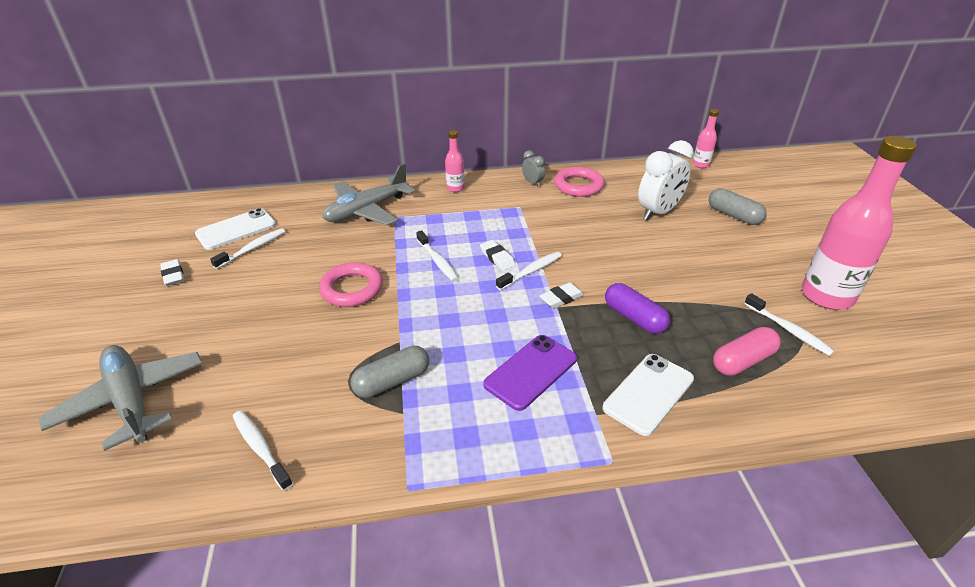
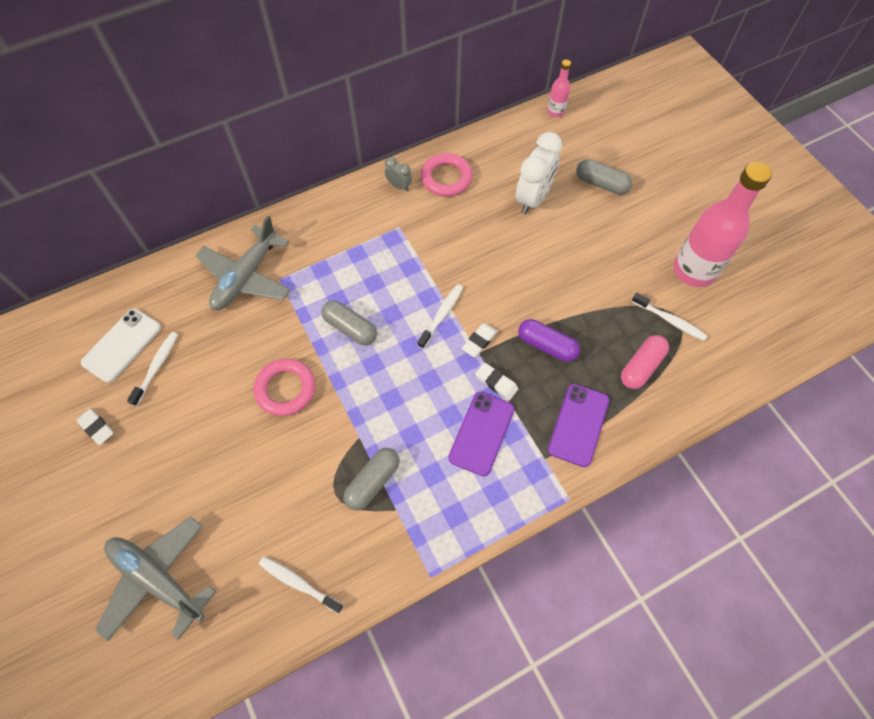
camera: 20 degrees left, 25 degrees up
(438, 261) = (350, 328): white toothbrush -> grey capsule
(455, 188) = (323, 216): pink bottle -> none
(497, 258) = (404, 307): white eraser -> white eraser (496, 383)
(648, 393) = (578, 425): white phone -> purple phone

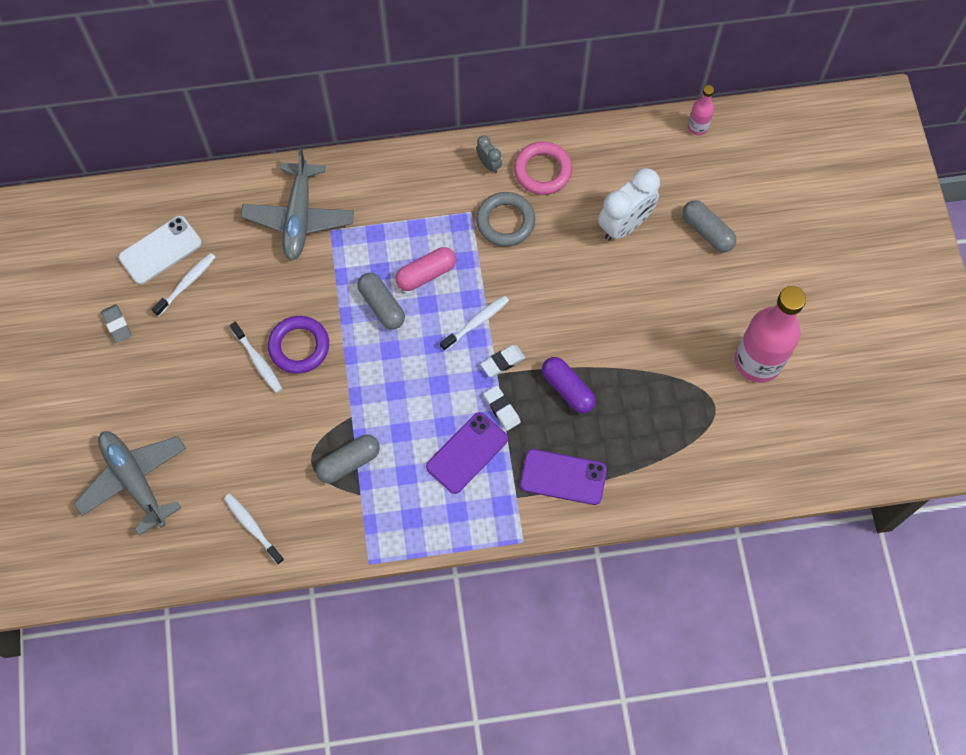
camera: 20 degrees right, 5 degrees up
(97, 427) = (117, 325): white eraser -> grey eraser
(246, 277) = (299, 217): grey plane -> grey plane turned 45 degrees counterclockwise
(285, 389) = (299, 346): pink ring -> purple ring
(432, 226) = (505, 221): none -> grey ring
(578, 425) = (563, 477): purple phone -> purple phone turned 60 degrees clockwise
(641, 367) = (652, 442): pink capsule -> pink capsule (426, 274)
(670, 320) = (705, 406): white toothbrush -> white toothbrush (258, 361)

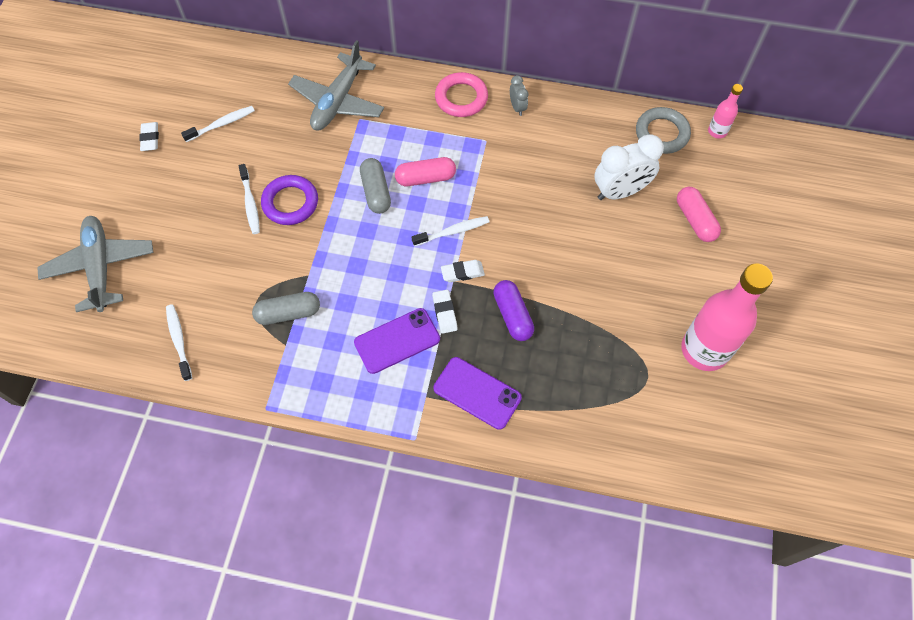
camera: 20 degrees right, 5 degrees down
(117, 325) = (150, 138): grey eraser -> white eraser
(160, 250) = (213, 92): white phone -> none
(505, 221) = (513, 157): grey ring -> grey ring (661, 133)
(542, 171) = (562, 126): pink ring -> pink ring (461, 98)
(707, 231) = (695, 220): grey capsule -> pink capsule

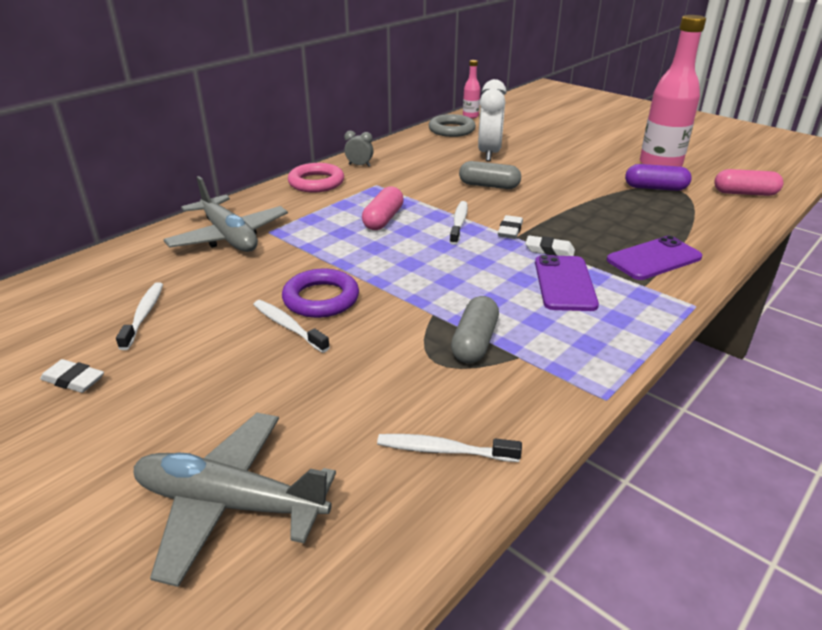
camera: 60 degrees left, 30 degrees down
(250, 203) = (288, 326): white toothbrush -> white toothbrush turned 150 degrees counterclockwise
(376, 192) = (368, 247): grey capsule -> grey capsule (489, 186)
(512, 315) = (576, 221): purple capsule -> purple capsule (655, 188)
(695, 220) = (540, 140): pink capsule -> pink capsule (745, 193)

